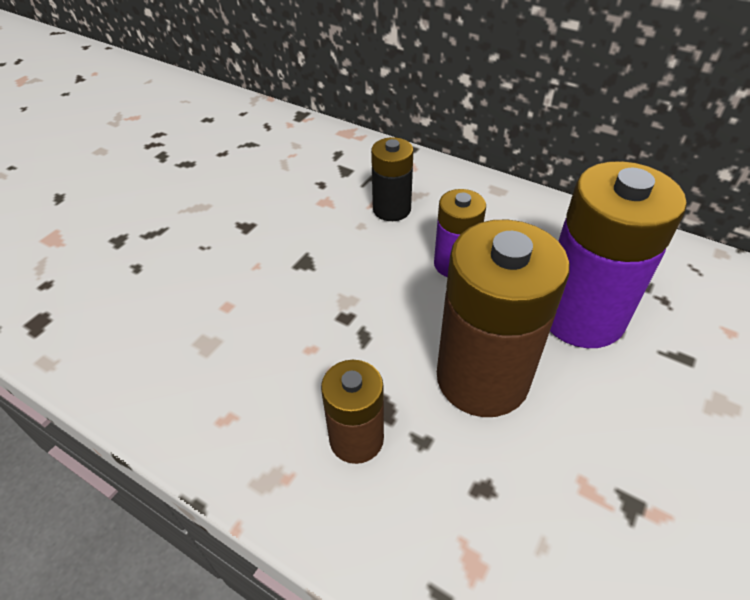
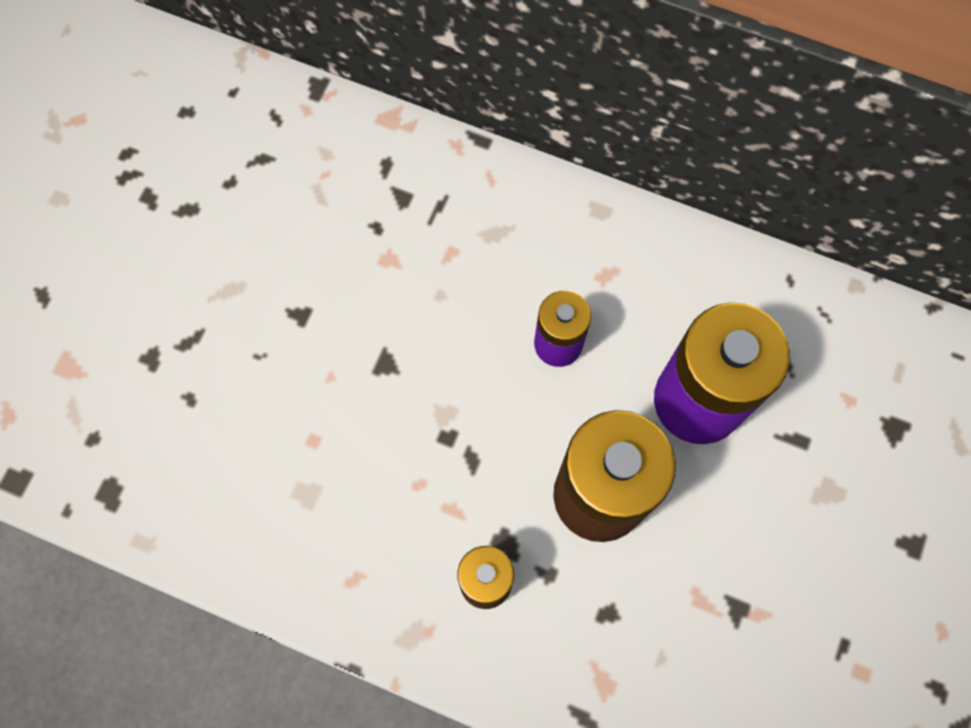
camera: 10 degrees left, 25 degrees up
(391, 209) = (473, 263): black battery -> none

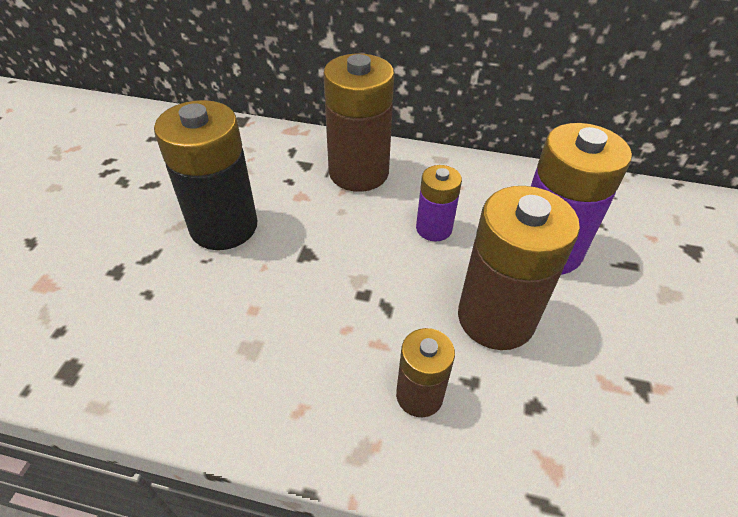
camera: 10 degrees left, 25 degrees down
(283, 302) = (224, 226): none -> black battery
(475, 224) = (358, 172): none -> brown battery

